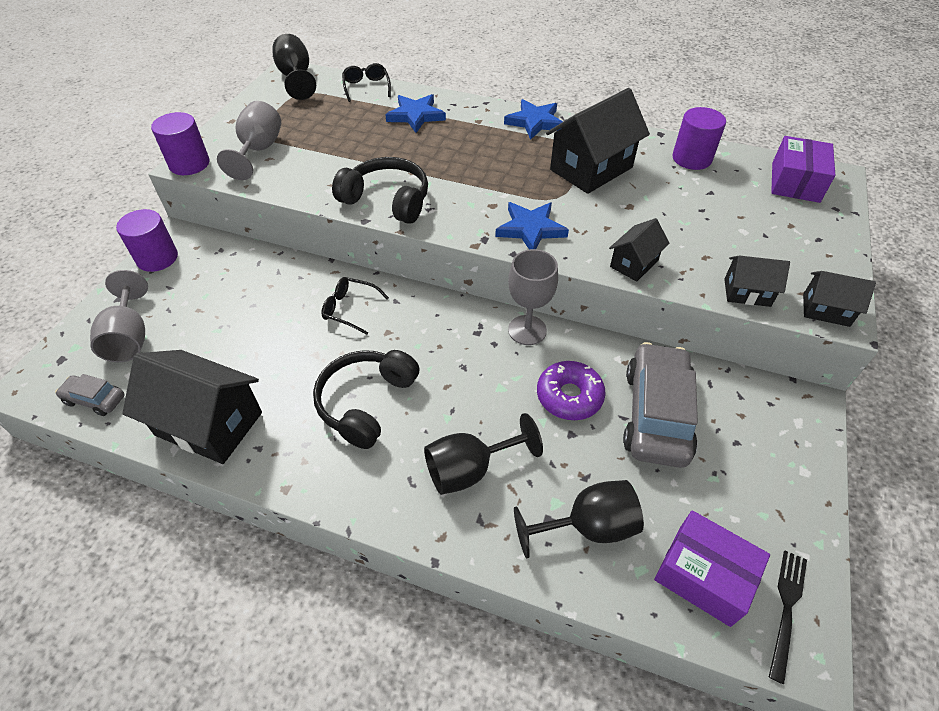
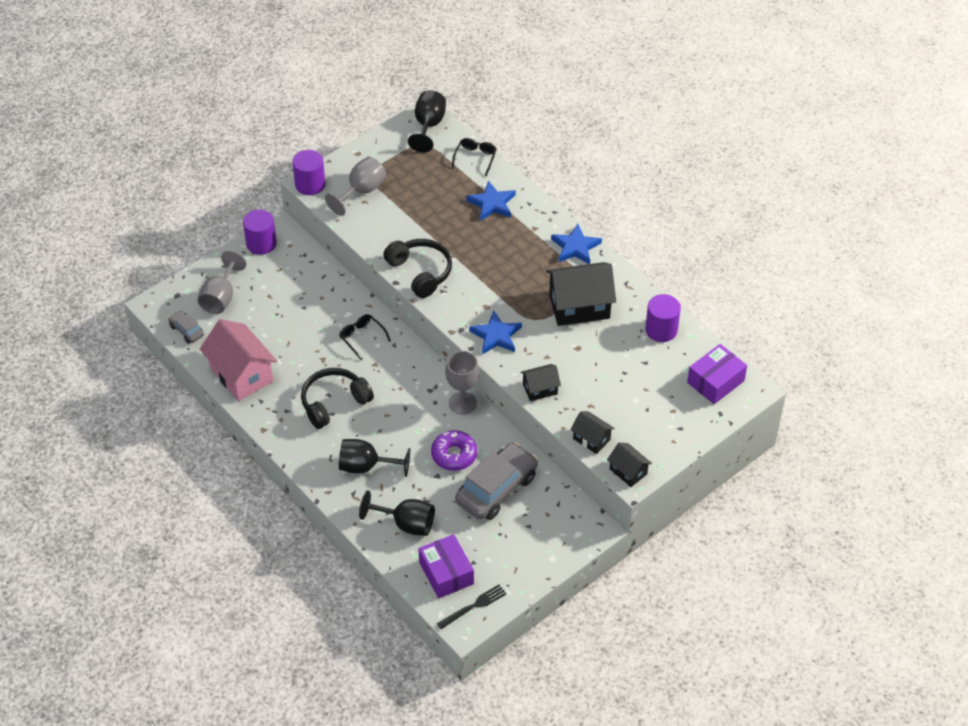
camera: 30 degrees right, 0 degrees up
(209, 424) = (241, 374): black house -> pink house

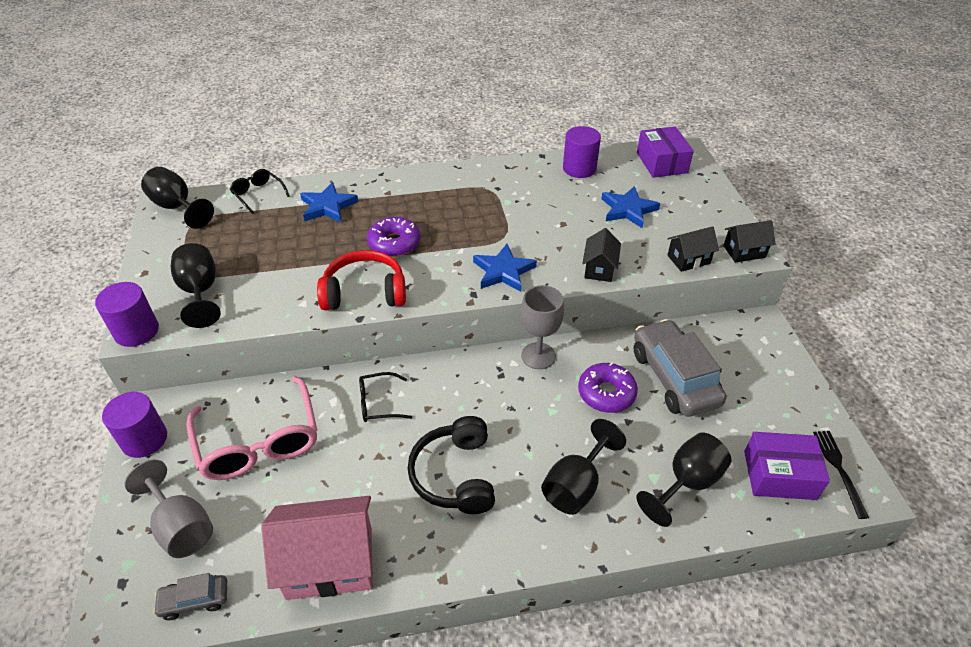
camera: 60 degrees left, 5 degrees down
(294, 296) = (259, 442): none -> pink glasses
(361, 191) = (200, 292): grey goblet -> black goblet
(420, 272) = (364, 292): black headphones -> red headphones
(480, 262) = (394, 243): none -> purple donut
(575, 247) = (437, 178): blue star -> blue star (628, 209)
(579, 306) = (512, 203): black house -> none

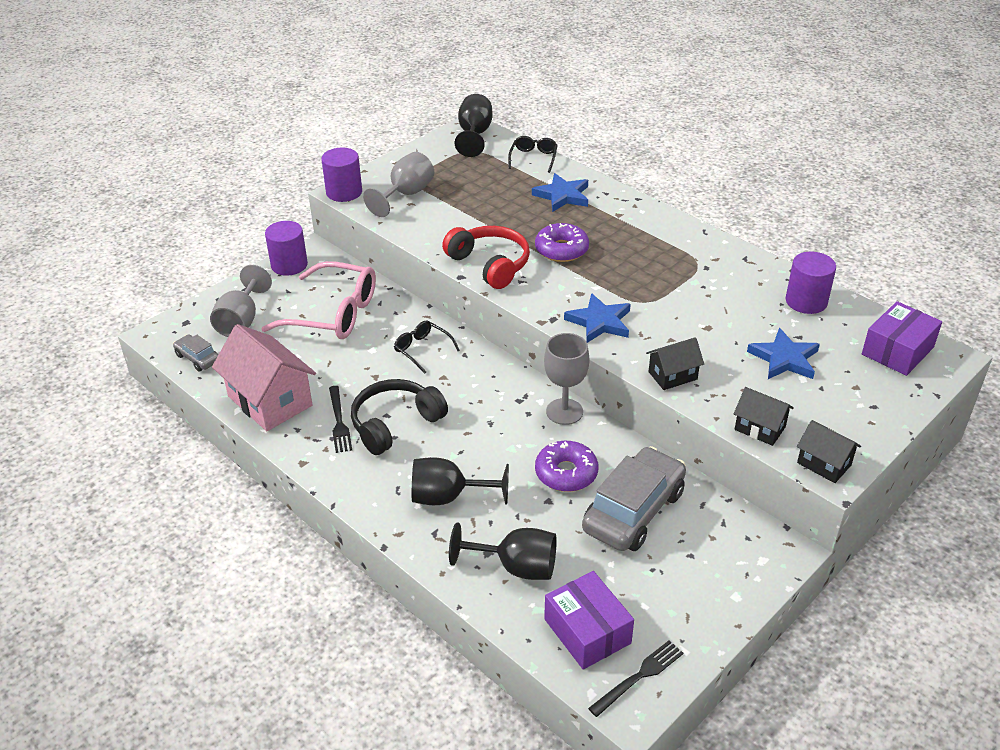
camera: 55 degrees right, 5 degrees down
(200, 292) = (406, 194): black goblet -> grey goblet
(259, 442) = (333, 314): pink glasses -> pink glasses turned 105 degrees counterclockwise
(413, 517) = (339, 422): none -> black fork

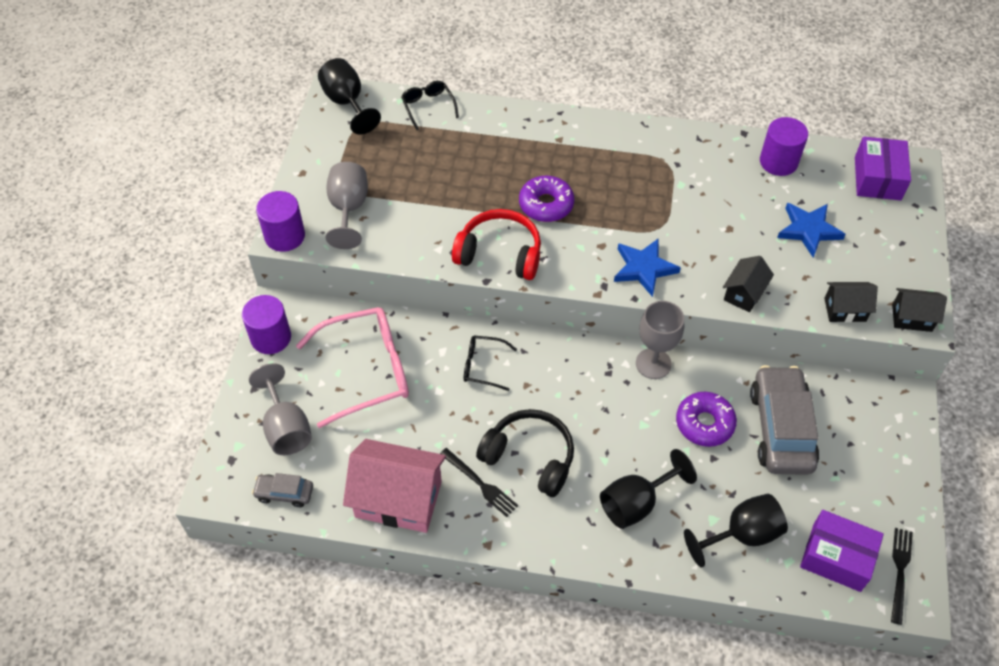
camera: 35 degrees left, 15 degrees up
(395, 424) = (530, 457): black headphones -> black headphones turned 105 degrees clockwise
(562, 196) = (493, 141): blue star -> none

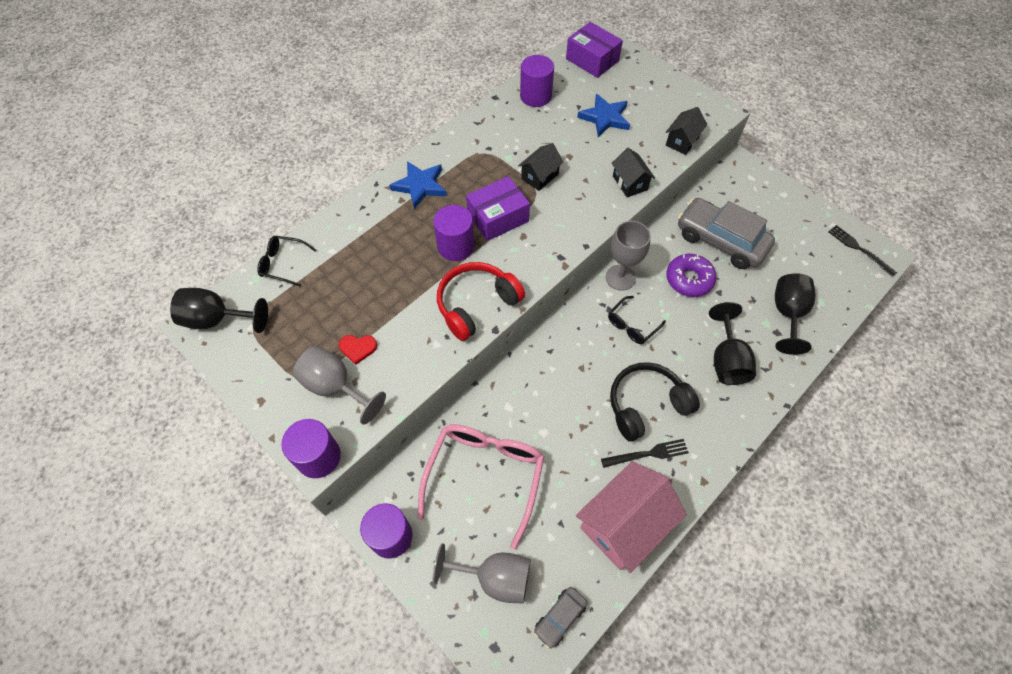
camera: 55 degrees left, 5 degrees up
(392, 201) = (358, 348): none -> red heart
(483, 366) = (543, 386): black glasses -> black glasses (632, 325)
(546, 204) = (456, 246): purple donut -> purple cylinder
(644, 268) = (564, 224): blue star -> blue star (420, 186)
(836, 557) = (832, 274): purple box -> purple box (498, 217)
(912, 318) = (712, 114): black house -> black house (540, 176)

